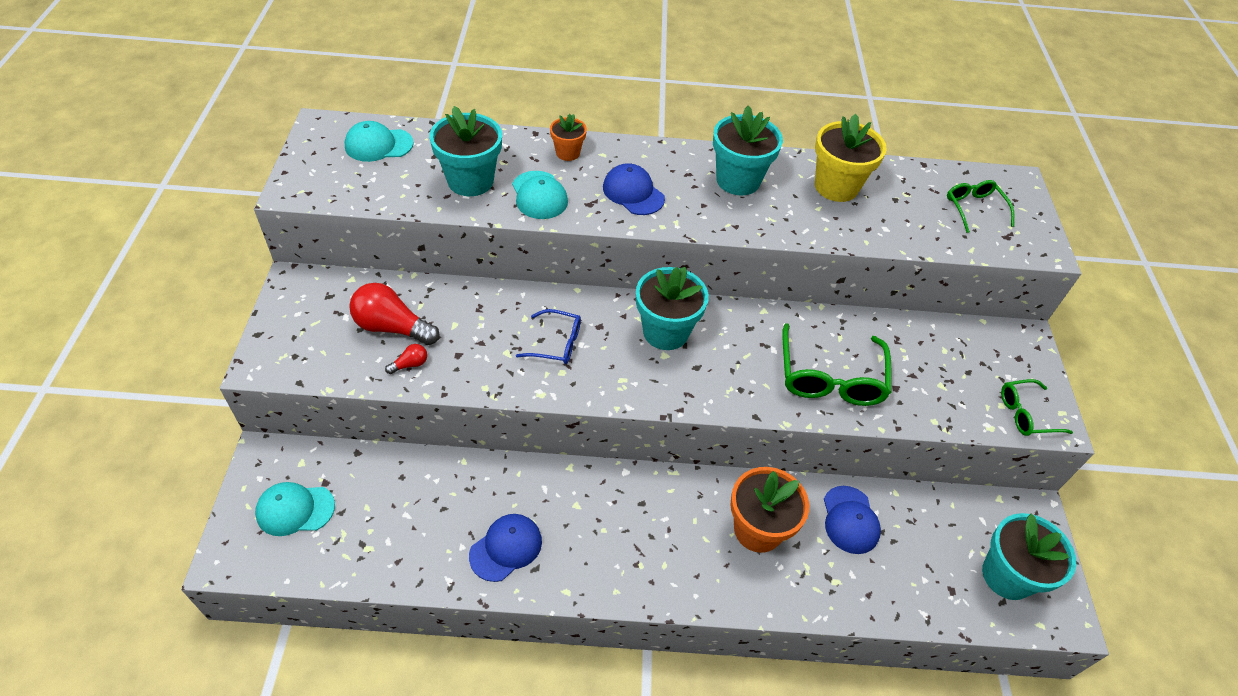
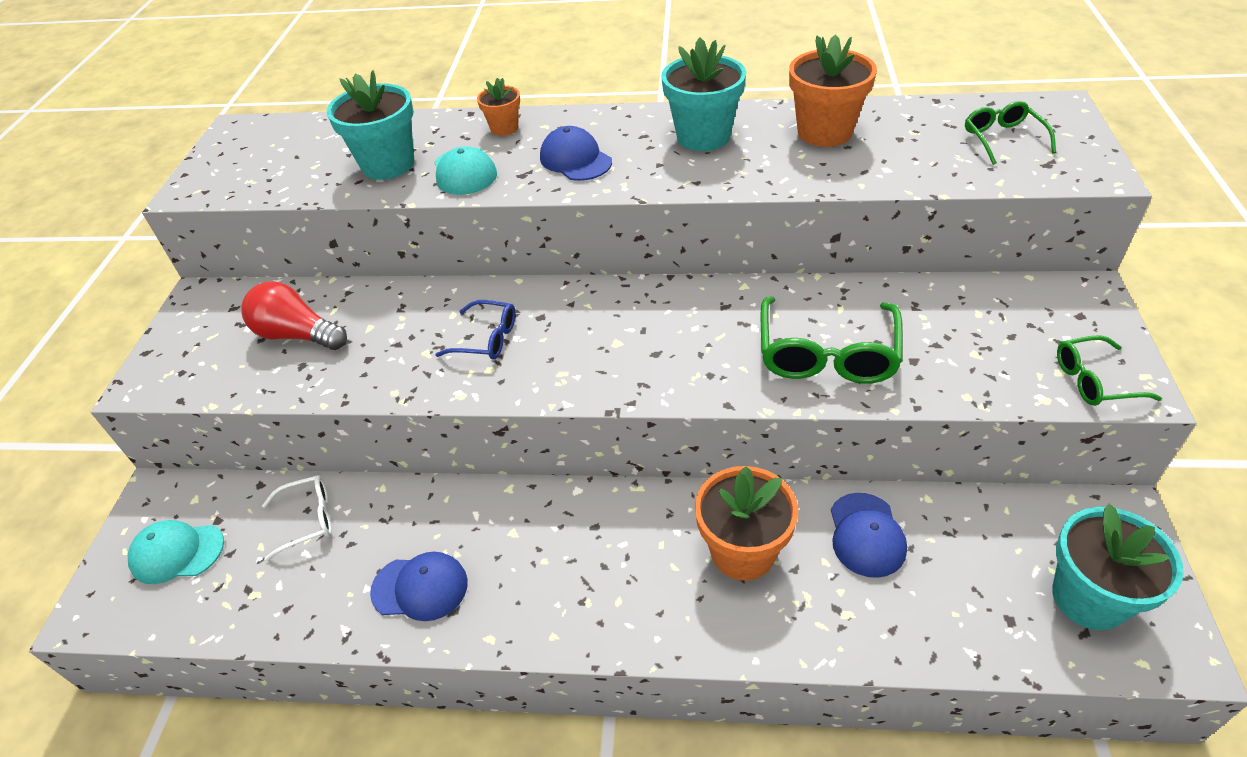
camera: 10 degrees right, 5 degrees down
(378, 145) = (293, 140): turquoise cap -> none
(404, 486) = (308, 520): none -> white glasses
(410, 364) = (310, 373): red light bulb -> none
(506, 548) = (420, 587): blue cap -> blue cap turned 45 degrees clockwise
(665, 332) = (620, 317): turquoise flower pot -> none
(836, 187) = (824, 132): yellow flower pot -> orange flower pot

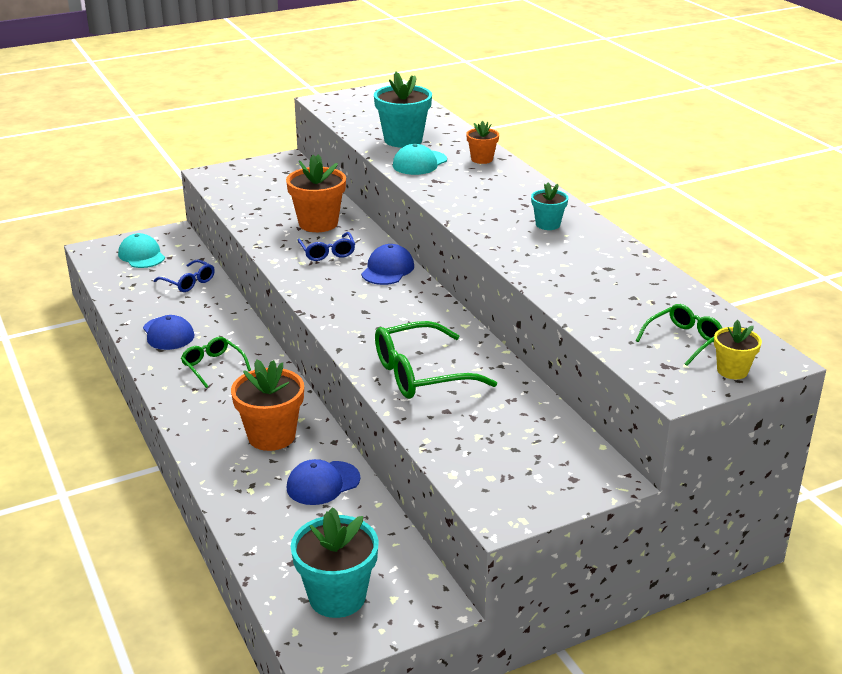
camera: 55 degrees right, 15 degrees down
(297, 335) = (280, 197): red light bulb -> none
(308, 520) = (188, 282): white glasses -> blue glasses
(575, 159) = (470, 191): blue cap -> blue cap (387, 269)
(703, 136) = (547, 224): turquoise flower pot -> turquoise flower pot, size x0.55
(824, 132) = (606, 266): orange flower pot -> orange flower pot (318, 223)
(1072, 133) = (732, 371): none -> yellow flower pot
(1094, 380) = (495, 495): green glasses -> green glasses (213, 366)

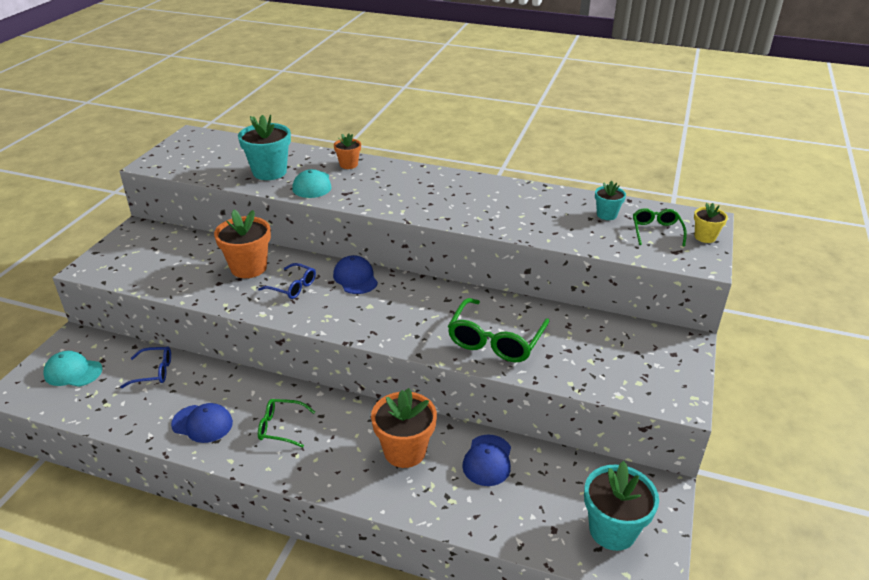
camera: 45 degrees left, 5 degrees up
(547, 224) = (467, 193): turquoise flower pot -> turquoise flower pot (606, 215)

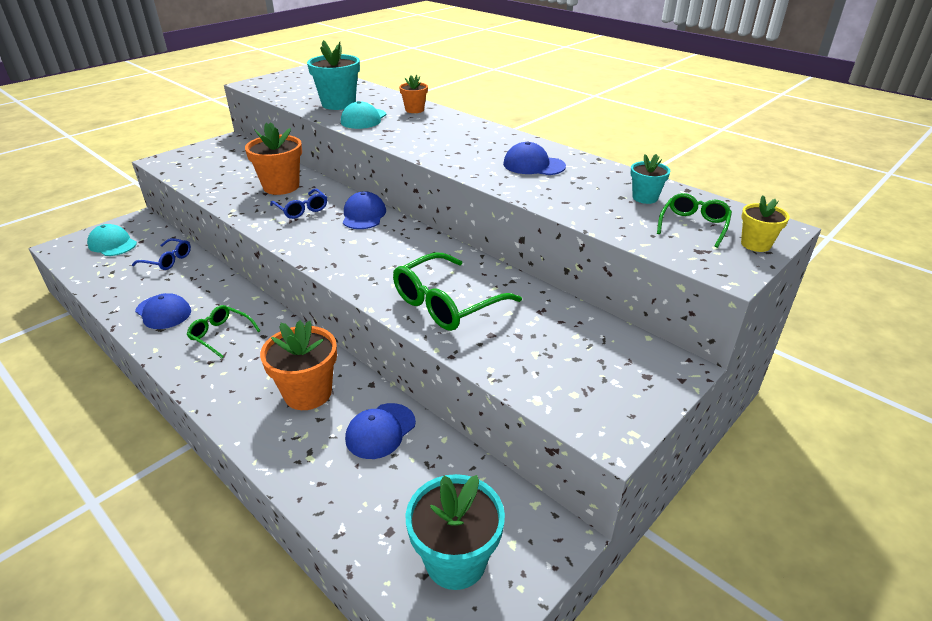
camera: 25 degrees right, 0 degrees up
(502, 203) = (533, 165): none -> blue cap

